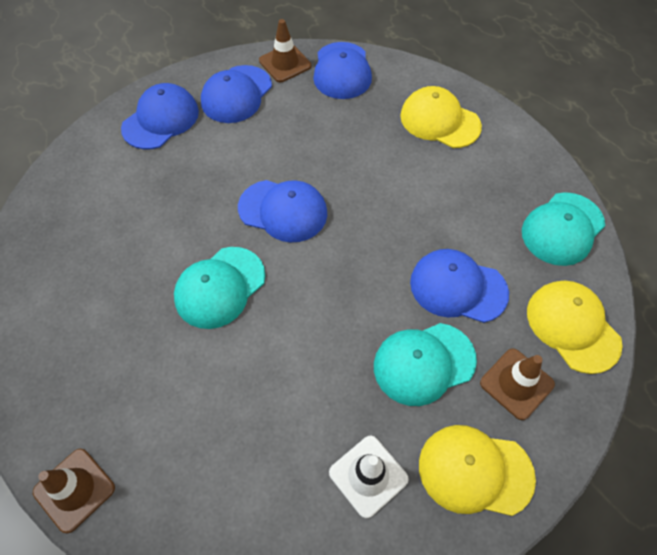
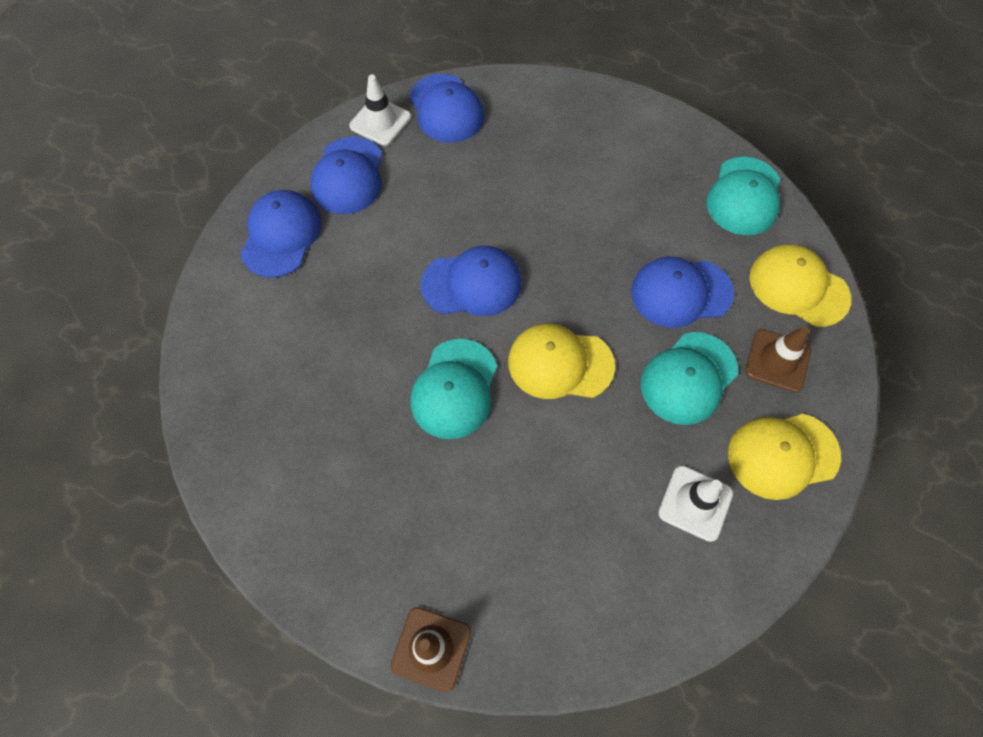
camera: 25 degrees left, 5 degrees up
(285, 63) = (380, 121): brown traffic cone -> white traffic cone
(439, 121) = (575, 128): yellow cap -> yellow cap (560, 363)

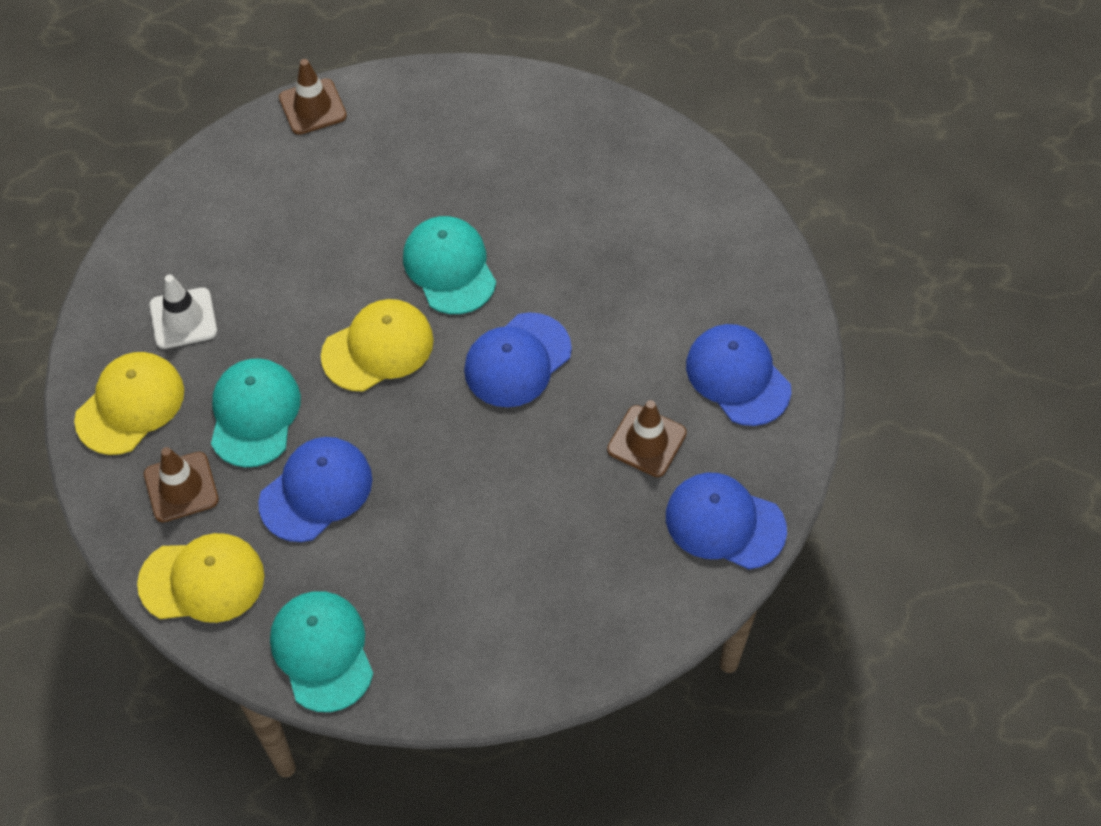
camera: 140 degrees right, 5 degrees down
(281, 235) = (730, 280): blue cap -> none
(380, 121) = (773, 456): white traffic cone -> none
(443, 178) = (646, 441): none -> brown traffic cone

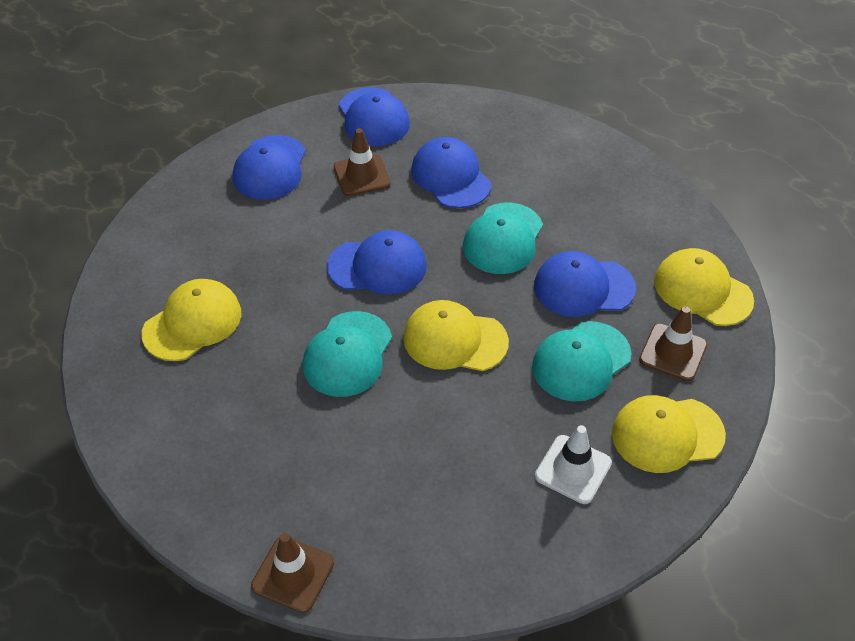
camera: 135 degrees left, 10 degrees down
(322, 651) = (658, 209): turquoise cap -> turquoise cap (503, 239)
(563, 513) = (451, 177): none -> blue cap
(599, 194) = (192, 323): none -> yellow cap

